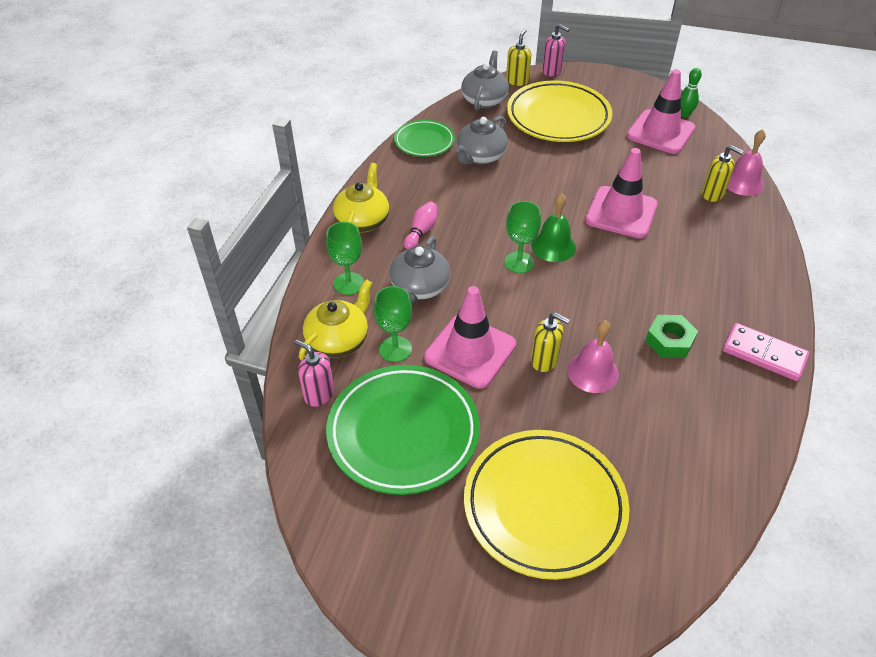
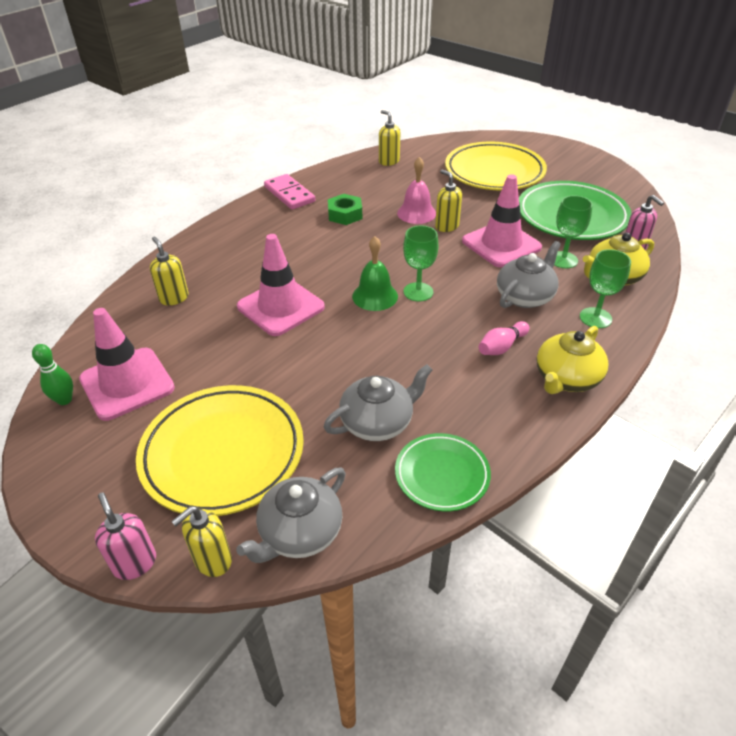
camera: 155 degrees left, 5 degrees down
(710, 477) = (389, 161): none -> yellow soap dispenser
(742, 182) = (129, 300): pink bell -> none

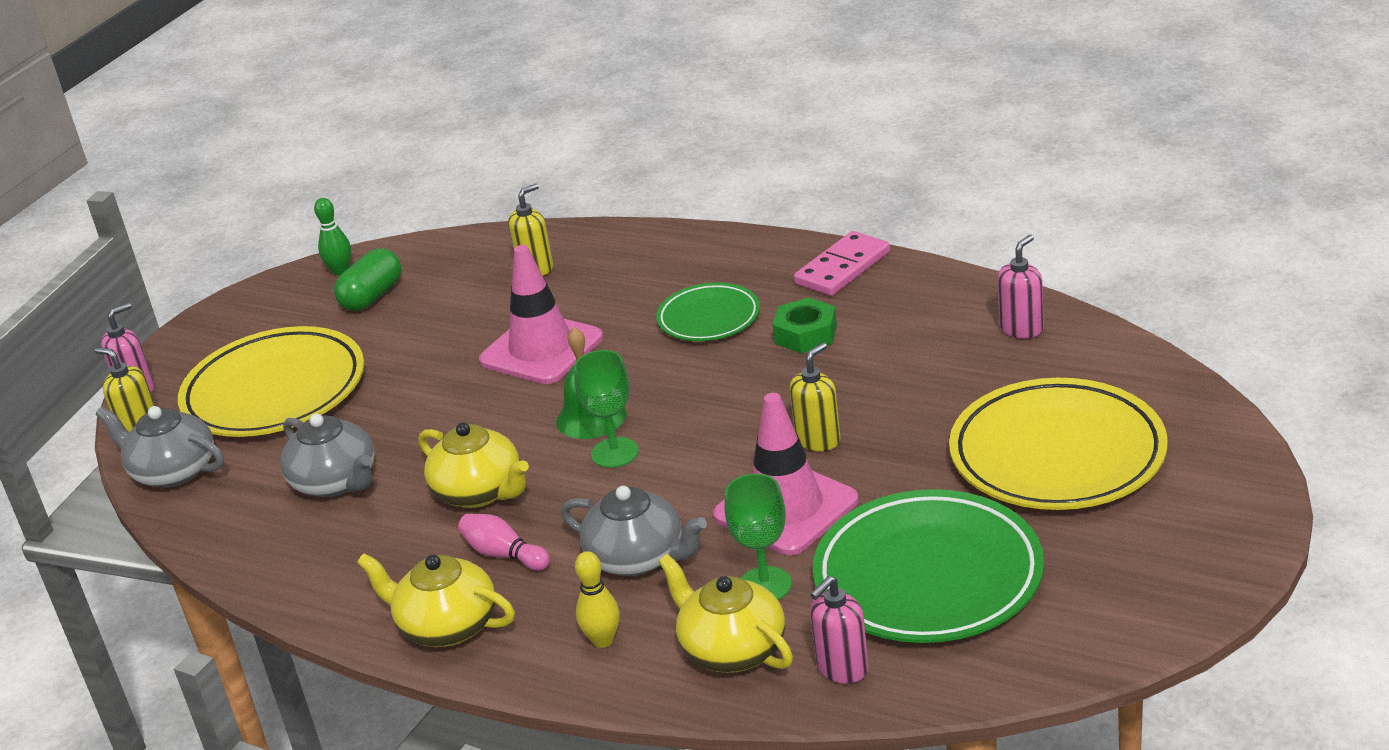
camera: 80 degrees right, 10 degrees down
(127, 383) = (372, 296): pink traffic cone -> green capsule
(389, 161) = (1021, 329): yellow soap dispenser -> pink soap dispenser
(416, 213) = (847, 400): pink bell -> none
(429, 351) = (480, 492): none -> yellow teapot
(442, 475) = (257, 548): green plate -> green plate (709, 318)
(595, 318) = (603, 640): green goblet -> yellow bowling pin

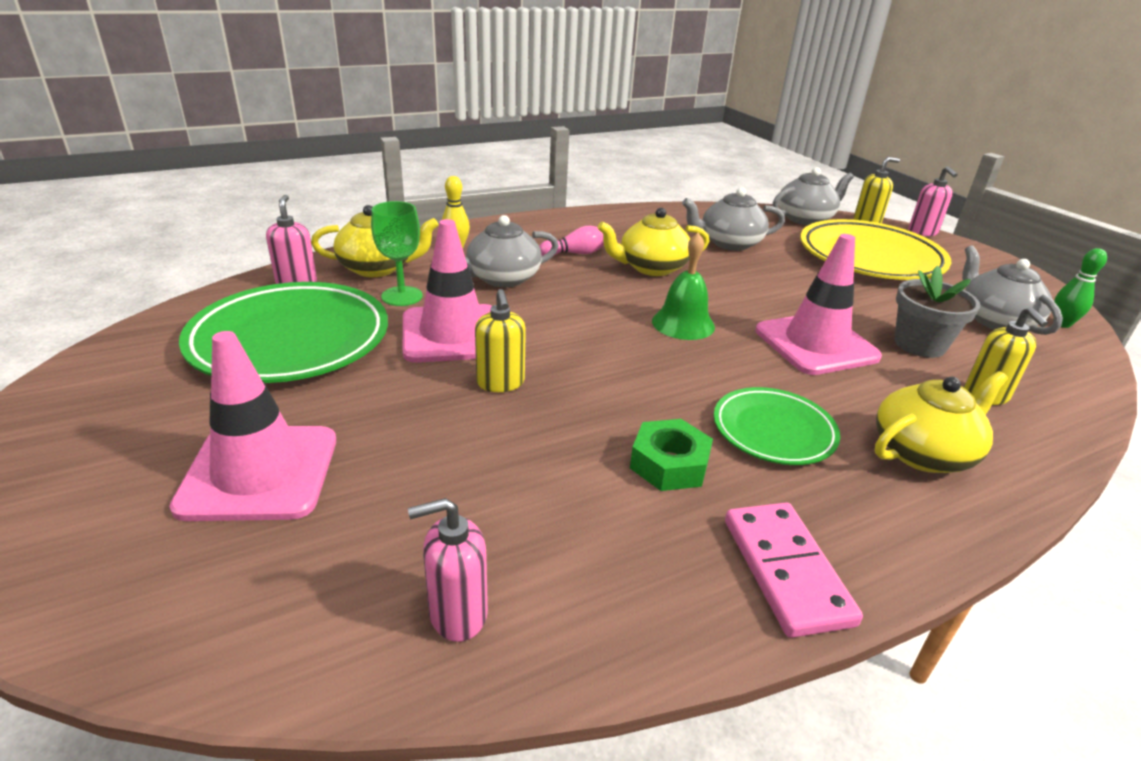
camera: 120 degrees right, 0 degrees up
(372, 296) = (995, 320): green capsule -> grey teapot
(446, 626) = (544, 226): yellow teapot -> yellow teapot (923, 452)
(476, 311) = (919, 344): none -> grey flower pot
(614, 453) = (624, 313): green goblet -> none
(1021, 329) = (457, 614): pink soap dispenser -> pink soap dispenser turned 90 degrees clockwise
(1057, 455) = (259, 472): yellow plate -> pink traffic cone

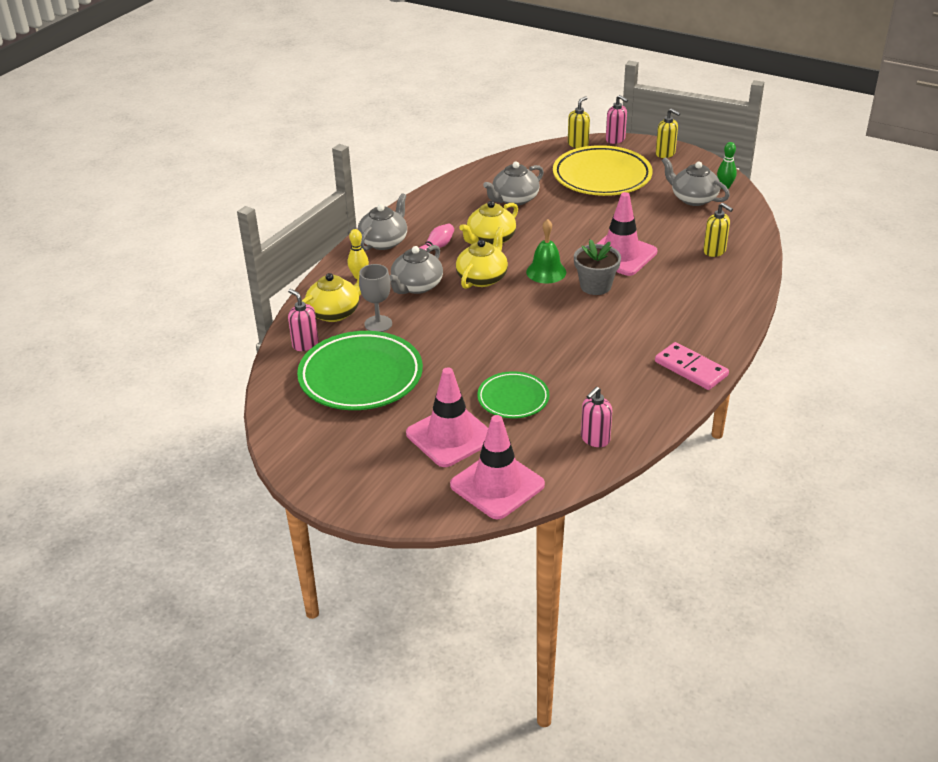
camera: 30 degrees left, 5 degrees up
(402, 296) = (378, 324): green goblet -> grey goblet
(452, 334) = (438, 333): pink traffic cone -> pink traffic cone (497, 485)
(500, 383) = (497, 348): yellow soap dispenser -> yellow soap dispenser (665, 154)
(669, 464) = (612, 349): green nut -> none
(773, 431) = (640, 313): green plate -> green plate (513, 399)
(805, 219) = (540, 156): grey teapot -> grey teapot (384, 241)
(919, 344) = (668, 232): grey flower pot -> grey flower pot (595, 286)
(923, 452) = (707, 294): yellow teapot -> yellow teapot (482, 278)

